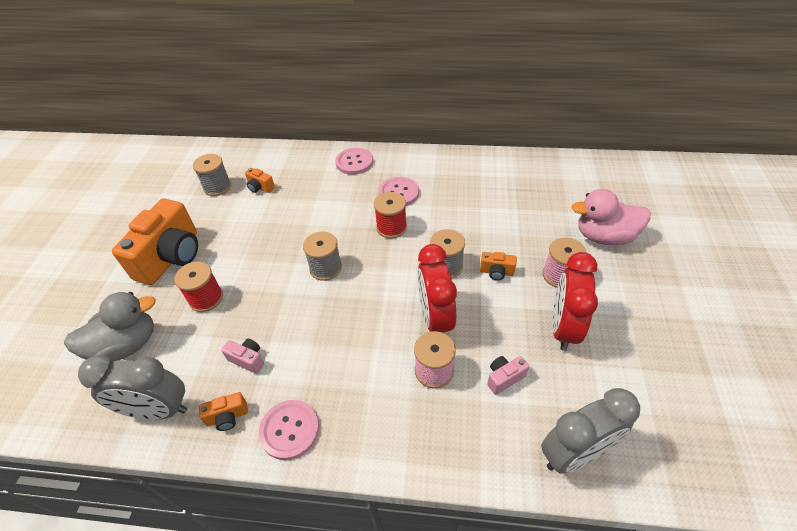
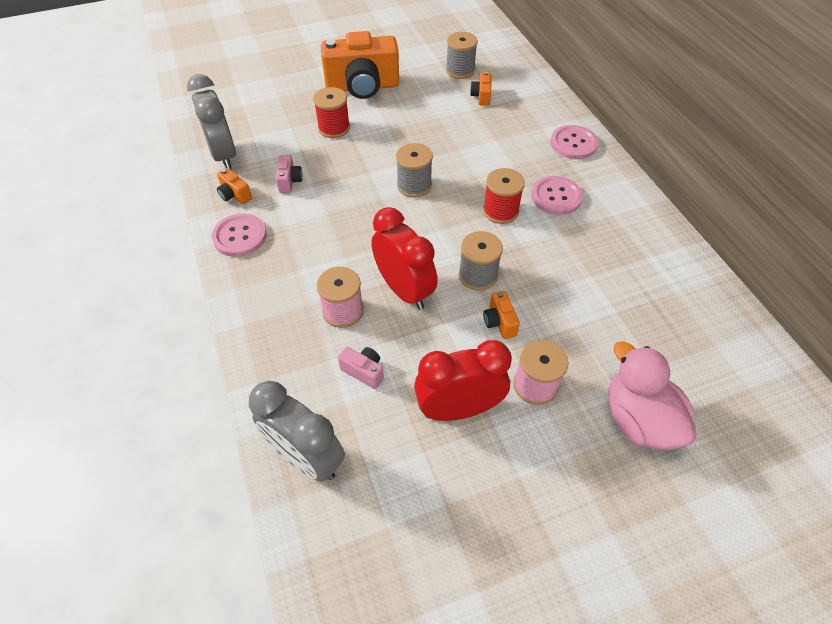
camera: 60 degrees right, 5 degrees up
(126, 345) = (267, 110): grey duck -> none
(435, 318) = (404, 290): red clock -> red clock turned 90 degrees clockwise

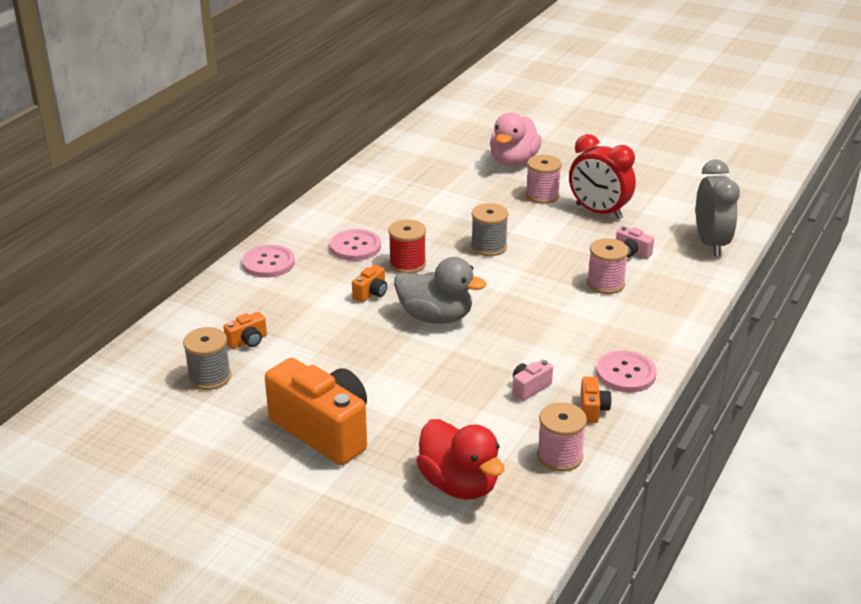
camera: 130 degrees left, 20 degrees down
(223, 155) = (559, 456): grey clock -> pink spool
(260, 109) = (459, 484): none -> red duck
(334, 128) = (420, 408): red spool -> none
(364, 371) = (632, 253): pink camera -> pink camera turned 45 degrees counterclockwise
(404, 290) = (548, 269): red clock -> none
(414, 185) = (435, 317): grey spool -> grey duck
(499, 322) = (516, 223): orange camera -> orange camera (371, 293)

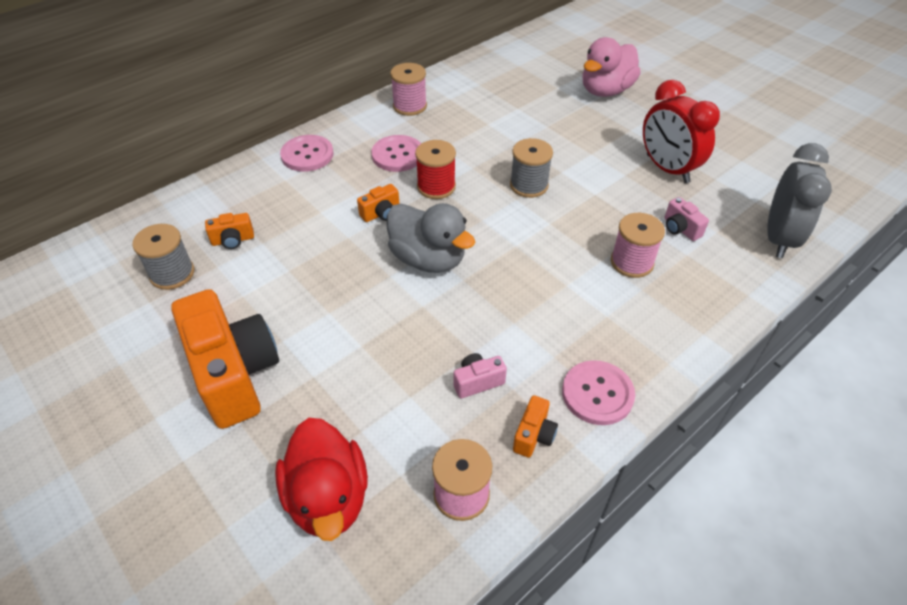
camera: 20 degrees right, 15 degrees up
(542, 195) = (615, 136): pink spool -> pink spool (410, 106)

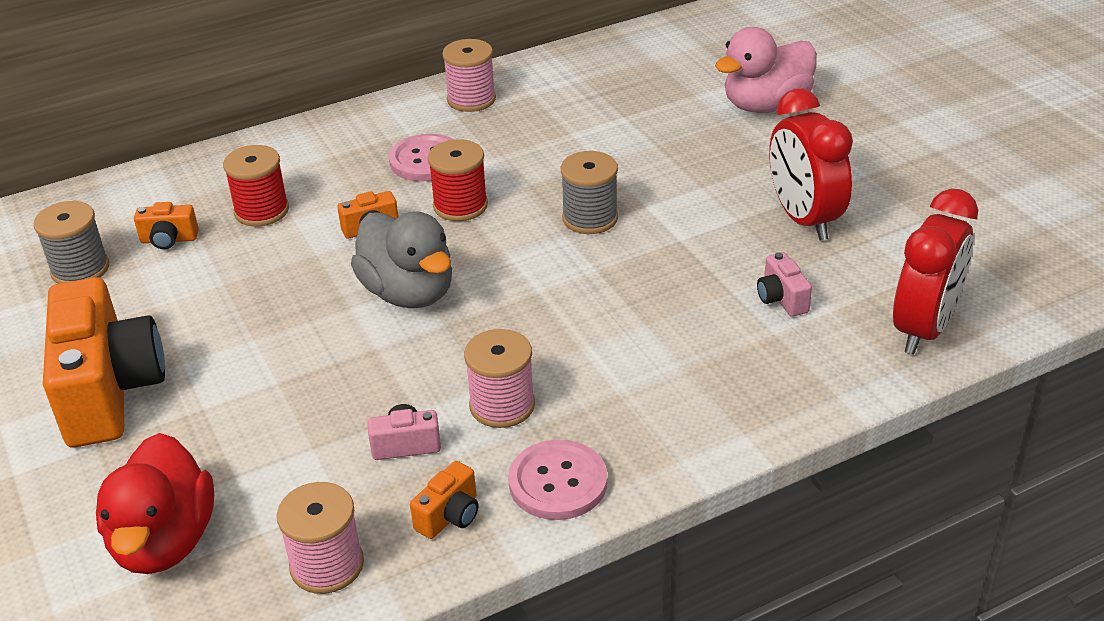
camera: 15 degrees right, 10 degrees down
(294, 208) = (261, 211): none -> red spool
(307, 155) = (306, 147): pink button -> none
(631, 262) = (687, 332): pink spool -> pink spool (502, 405)
(778, 238) = (924, 329): grey clock -> red clock

